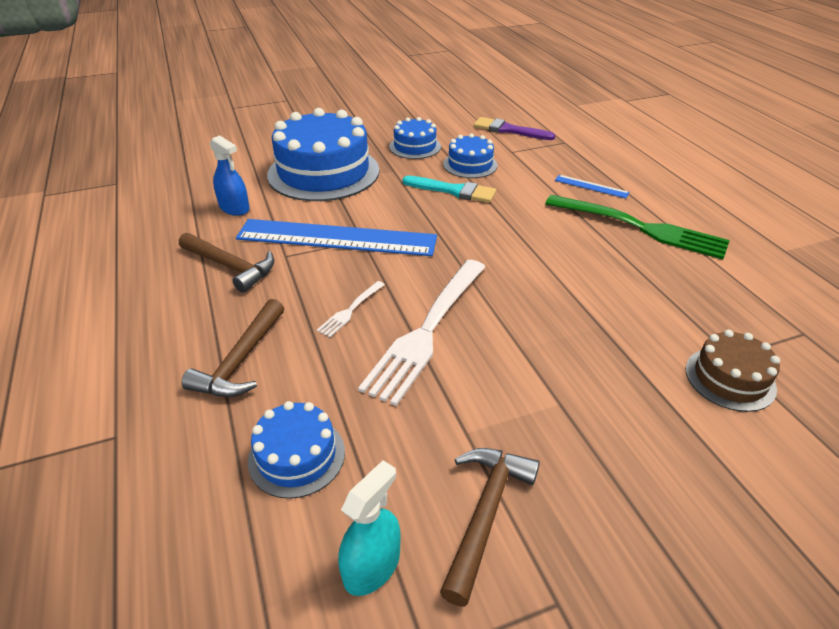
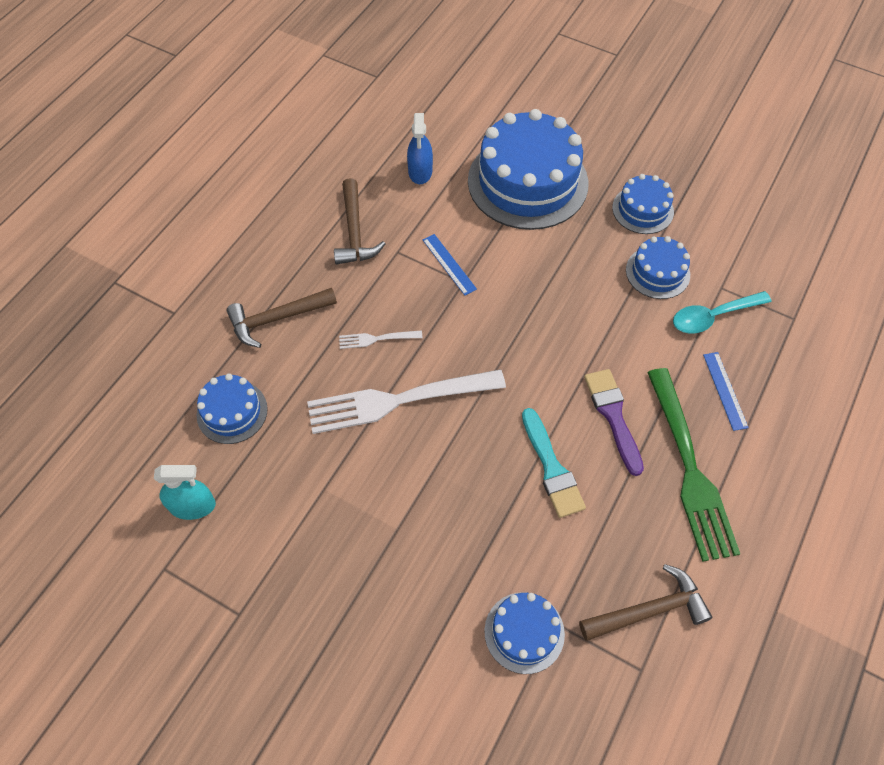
camera: 50 degrees right, 20 degrees up
(336, 238) = (449, 264): blue ruler -> blue ruler, size x0.41
(453, 191) = (598, 290): turquoise brush -> turquoise brush (551, 468)
(485, 514) = (269, 540): brown hammer -> brown hammer (649, 610)
(509, 130) = (764, 258): purple brush -> purple brush (613, 416)
(529, 164) = (713, 316): none -> turquoise spoon
(730, 378) = (524, 632): brown cake -> blue cake

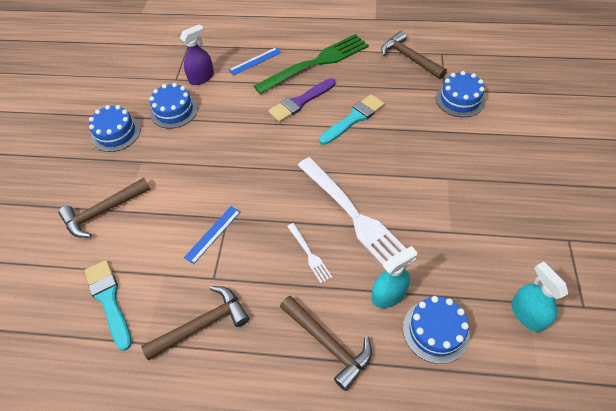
camera: 110 degrees left, 5 degrees down
(291, 389) = (388, 294): none -> turquoise spray bottle
(420, 171) = (109, 300): blue spray bottle -> turquoise brush
(527, 182) = (103, 211): blue cake -> brown hammer
(713, 316) = (201, 77): turquoise spoon -> purple spray bottle

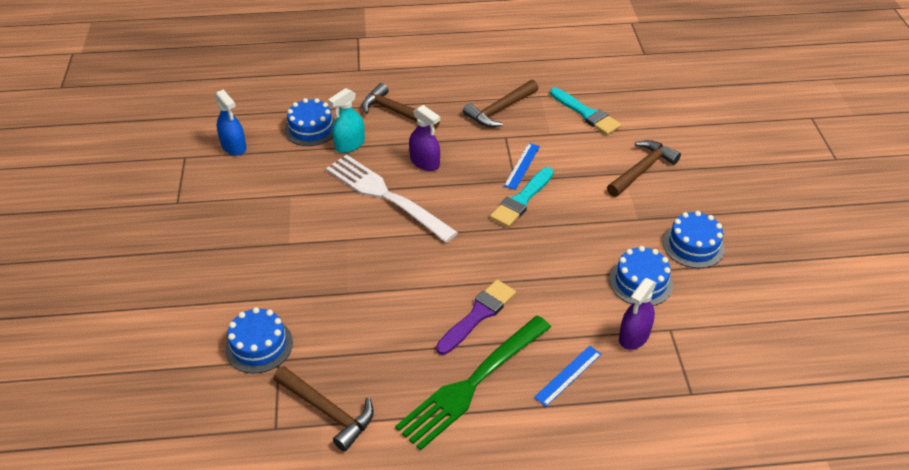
camera: 165 degrees right, 10 degrees down
(309, 254) = (425, 162): white fork -> purple spray bottle
(354, 118) = (402, 300): turquoise brush -> turquoise brush (521, 200)
(527, 314) = (234, 146): turquoise spray bottle -> blue spray bottle

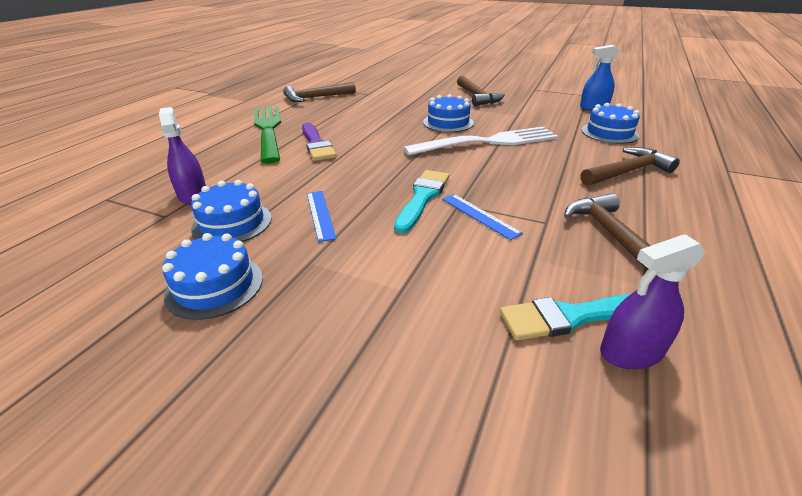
camera: 120 degrees right, 10 degrees down
(259, 345) = (384, 92): blue cake -> blue cake (448, 122)
(350, 144) = (575, 142): turquoise spray bottle -> none
(425, 162) = (525, 166): purple spray bottle -> purple spray bottle (631, 352)
(521, 200) = (422, 198): turquoise brush -> turquoise brush turned 45 degrees clockwise
(568, 375) = (216, 158): blue ruler -> blue ruler (320, 214)
(642, 170) = (390, 312): brown hammer -> brown hammer (477, 97)

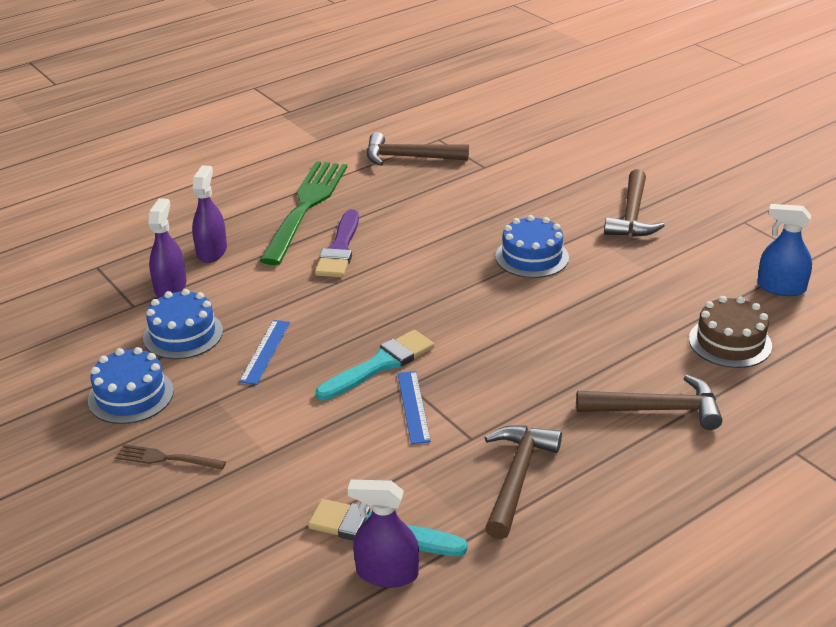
camera: 30 degrees right, 0 degrees up
(213, 166) = (212, 251): none -> purple spray bottle
(303, 331) = (166, 458): none -> brown fork
(487, 142) = (542, 307): white fork -> none
(609, 133) = (730, 342): blue cake -> brown cake

